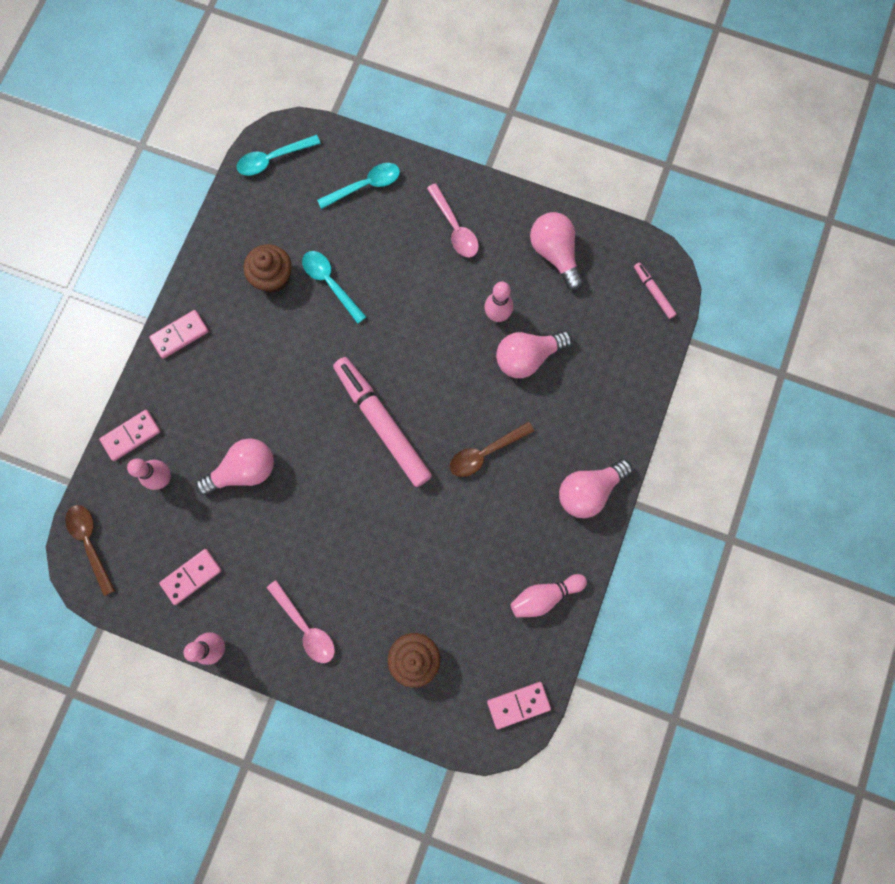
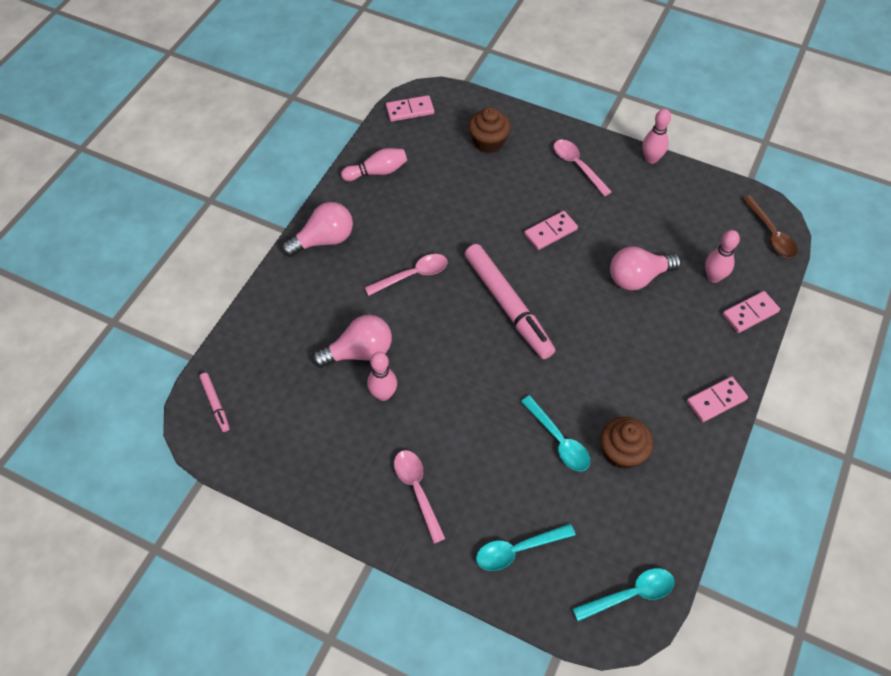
camera: 175 degrees left, 20 degrees down
(191, 576) = (677, 204): pink domino -> pink domino (550, 232)
(485, 453) = (412, 275): brown spoon -> pink spoon
(554, 254) = (311, 452): pink light bulb -> none

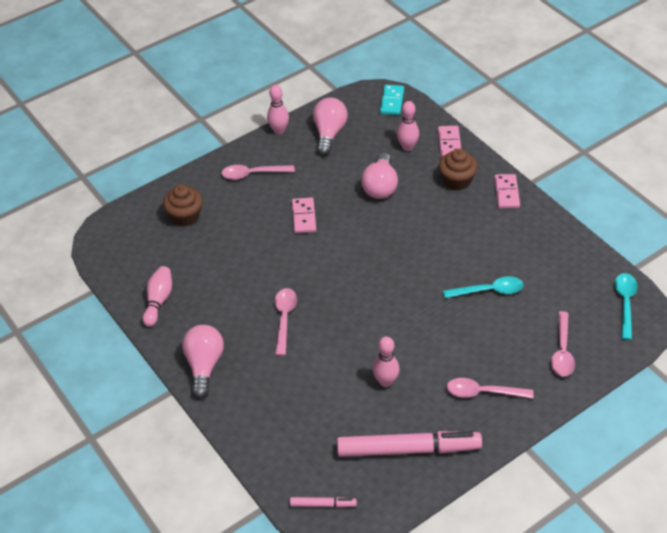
camera: 60 degrees left, 10 degrees down
(359, 352) = (336, 383): pink light bulb -> pink light bulb (329, 133)
(410, 110) = (108, 253): pink domino -> none
(508, 305) = (354, 271): pink marker -> pink marker (408, 449)
(517, 550) = (562, 351): turquoise spoon -> pink spoon
(622, 452) = (518, 260): brown cupcake -> brown cupcake (457, 180)
(770, 233) = (392, 101): brown spoon -> turquoise domino

